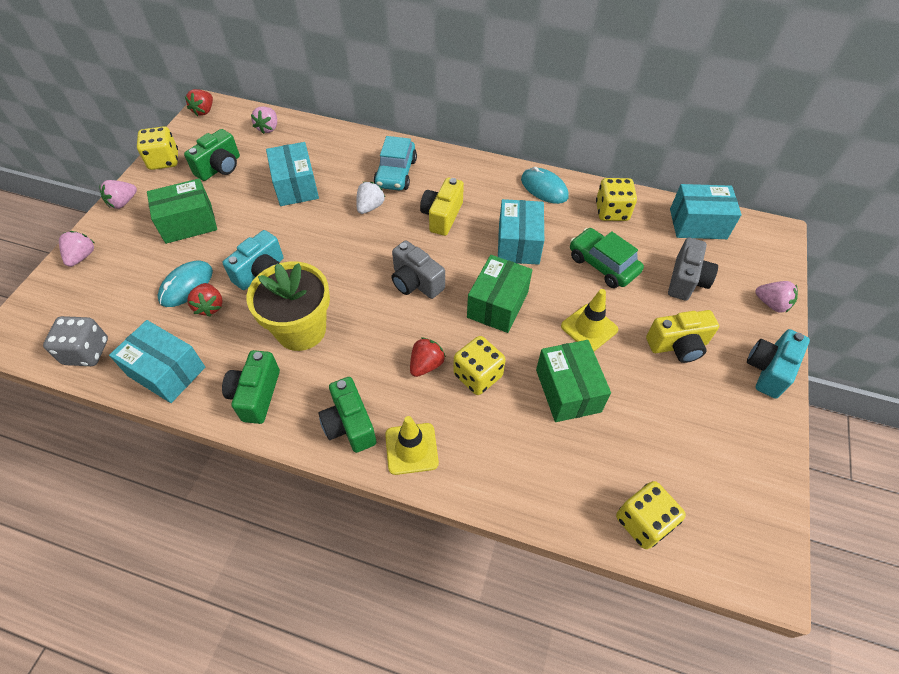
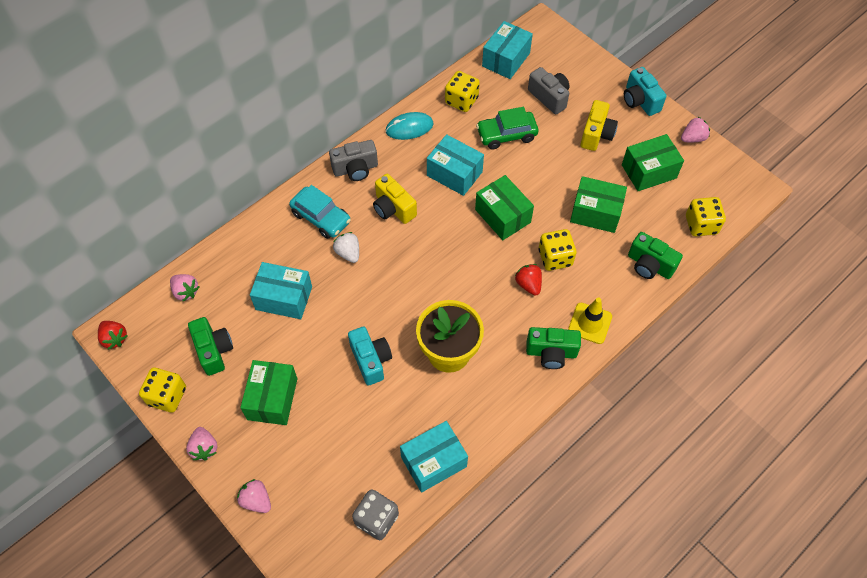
camera: 60 degrees left, 5 degrees up
(186, 285) = (349, 422): turquoise mouse -> none
(210, 306) = (384, 410): red strawberry -> none
(256, 395) = (492, 405): green camera -> green camera (649, 265)
(416, 282) = (450, 257): grey camera -> grey camera (355, 169)
(589, 328) = (554, 174): yellow traffic cone -> none
(673, 423) = (649, 171): none -> green box
(771, 304) = (595, 66): pink strawberry -> pink strawberry (693, 138)

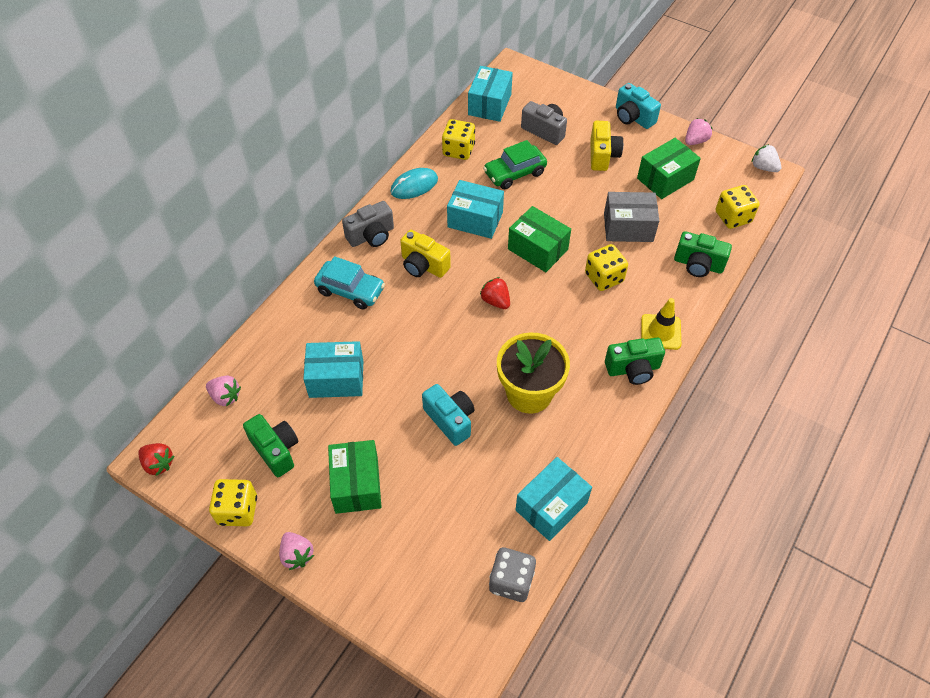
camera: 15 degrees left, 5 degrees down
(256, 500) = (373, 596): pink strawberry -> none
(348, 253) = (391, 319): white strawberry -> white strawberry (763, 167)
(528, 284) = (586, 308): red strawberry -> red strawberry (495, 301)
(595, 213) = (628, 227): green box -> grey box

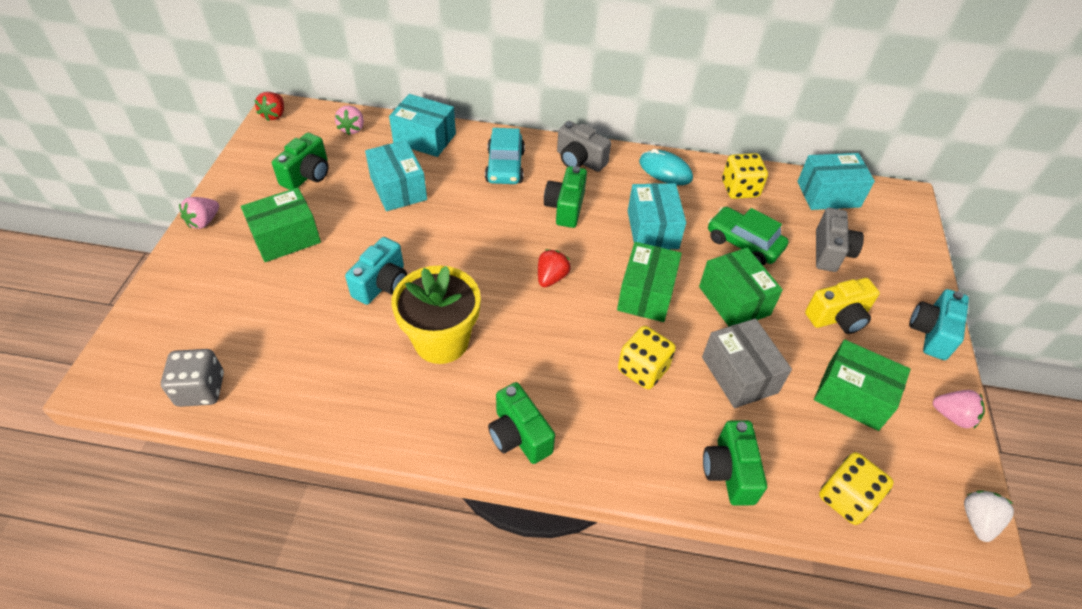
camera: 65 degrees right, 5 degrees down
(237, 510) = (241, 172): yellow dice -> none
(423, 265) = (565, 208): yellow camera -> green camera
(551, 506) = (300, 401): turquoise box -> turquoise box (424, 138)
(565, 202) = (734, 300): none -> green box
(660, 332) = (591, 453): yellow traffic cone -> none

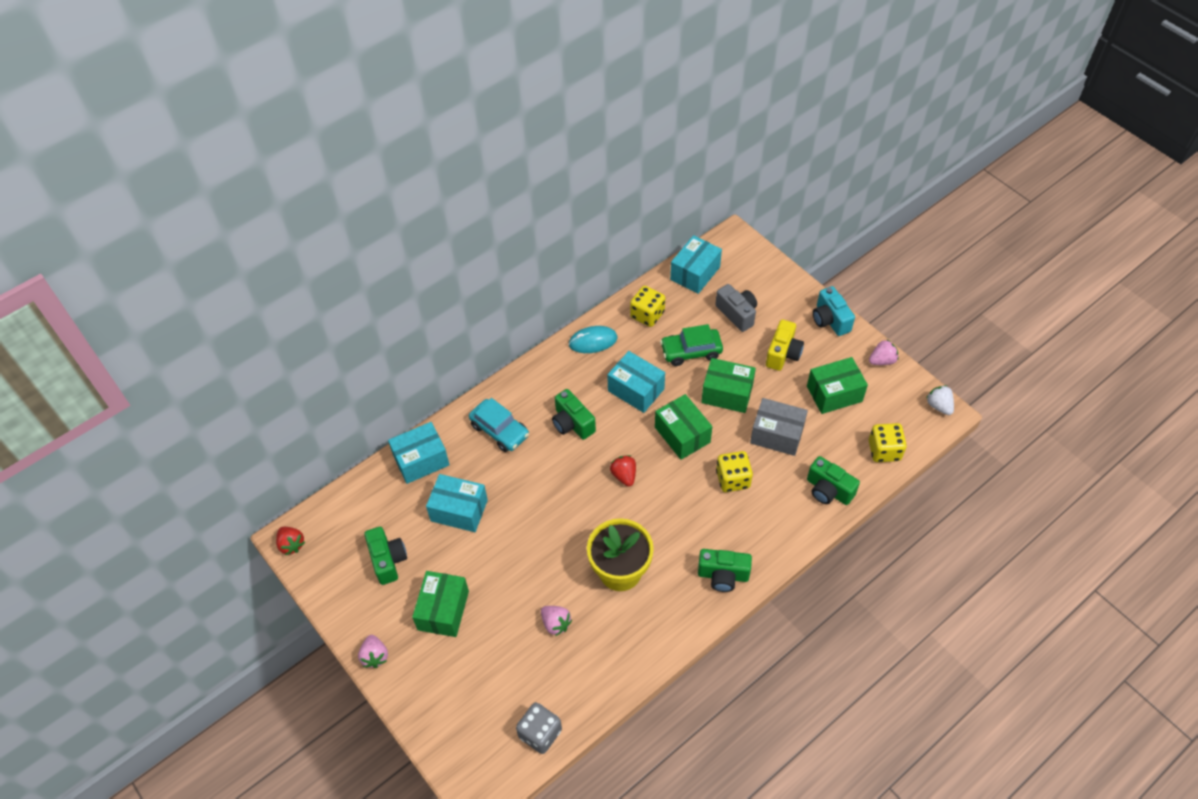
camera: 45 degrees left, 5 degrees up
(352, 129) = (363, 500): pink strawberry -> pink strawberry (556, 623)
(382, 284) = (542, 576): turquoise camera -> none
(579, 160) = (536, 382): grey camera -> none

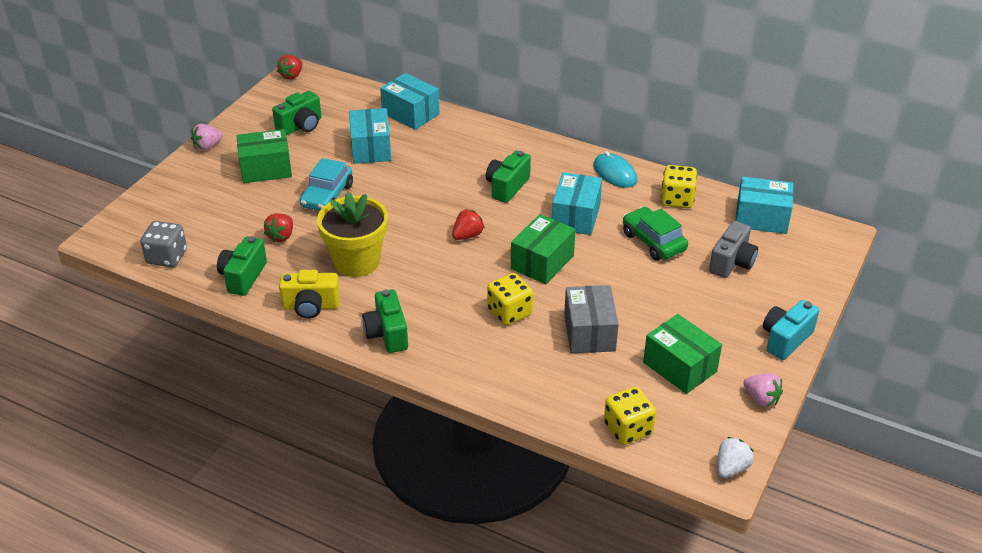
camera: 65 degrees right, 15 degrees down
(500, 430) = (470, 146): turquoise car -> turquoise car (327, 196)
(556, 623) = (281, 236): pink strawberry -> red strawberry
(727, 393) = (617, 281): green box -> none
(783, 354) = (705, 311): yellow camera -> yellow camera (311, 306)
(828, 490) = (541, 392): green camera -> green camera (243, 277)

